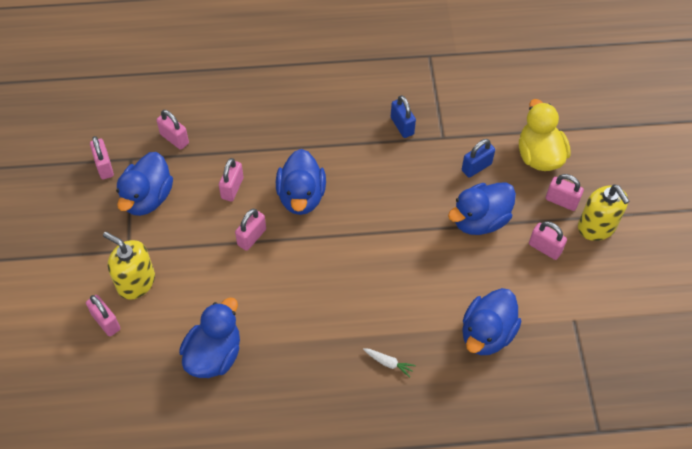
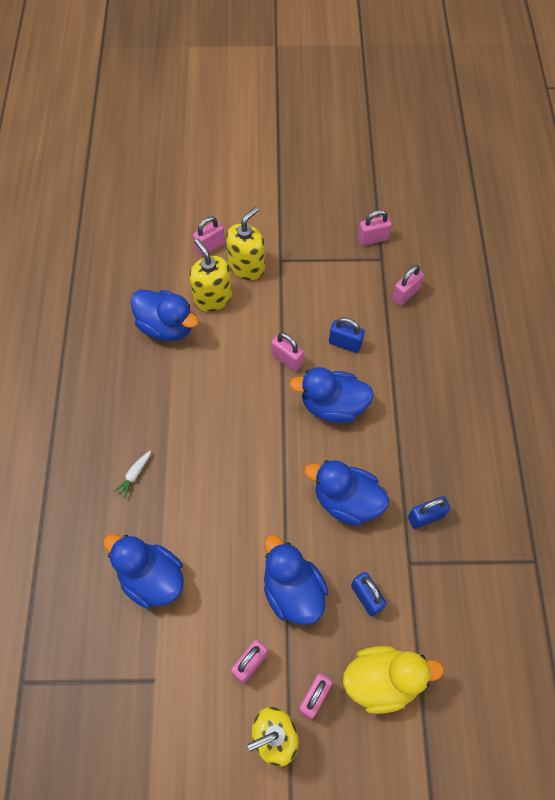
camera: 95 degrees right, 5 degrees up
(147, 198) = (336, 273): blue duck -> blue duck (346, 501)
(176, 312) = (213, 298): none -> yellow soap dispenser
(232, 188) = (345, 343): pink padlock -> blue padlock

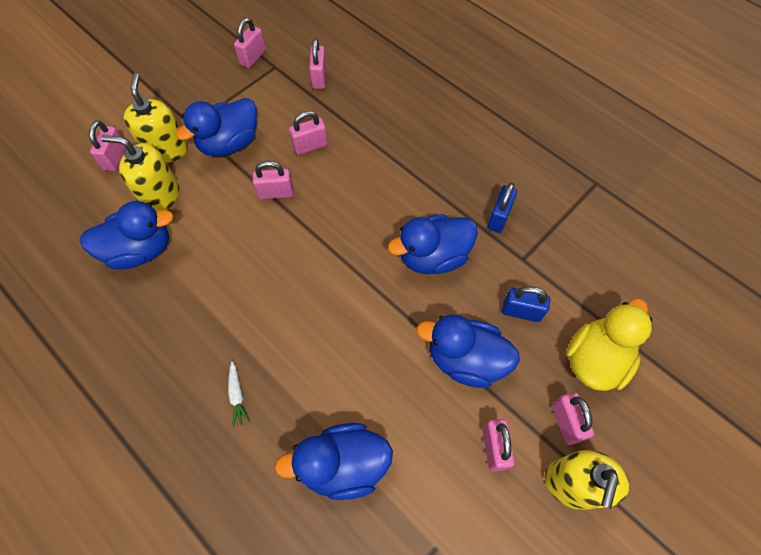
camera: 45 degrees left, 0 degrees up
(332, 406) = (349, 198): blue duck -> blue duck (229, 143)
(345, 343) = (310, 146): blue padlock -> pink padlock

